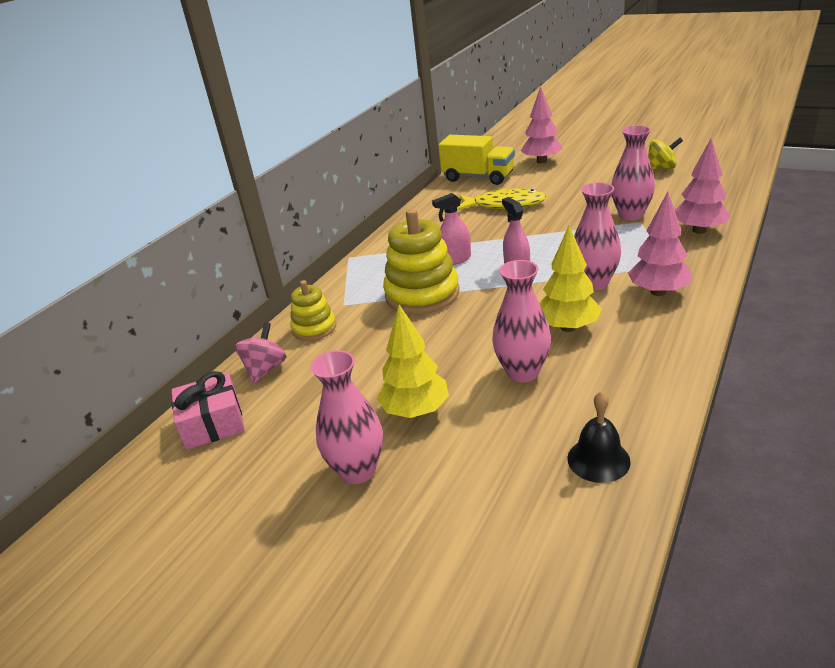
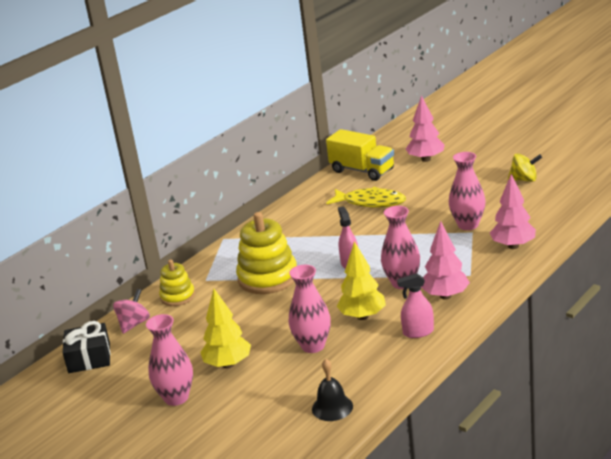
camera: 10 degrees right, 5 degrees down
(213, 423) = (89, 358): pink gift -> black gift
(455, 259) = (306, 250): pink spray bottle -> pink spray bottle (418, 332)

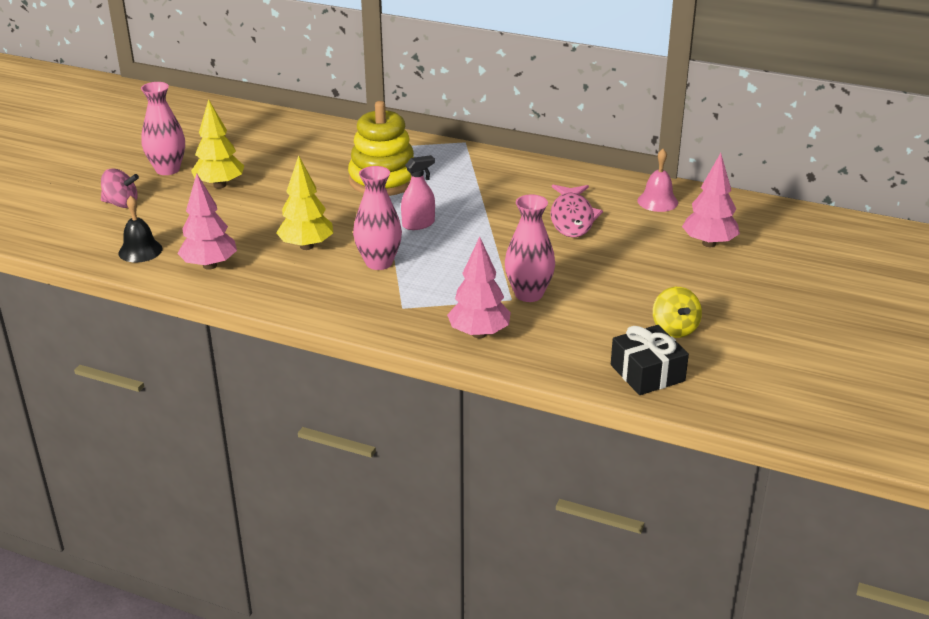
camera: 70 degrees right, 5 degrees up
(89, 358) = (235, 118): black gift -> black gift (647, 373)
(134, 324) = (292, 127): pink spinning top -> pink spinning top (121, 204)
(177, 296) = (343, 139): yellow stacking toy -> none
(313, 346) = (249, 225): pink vase -> none
(362, 170) = (657, 201): yellow truck -> pink bell
(370, 202) = (572, 218): yellow fish -> pink fish
(418, 332) = (274, 284): pink spray bottle -> none
(445, 296) = (352, 294): pink tree -> pink tree (209, 265)

